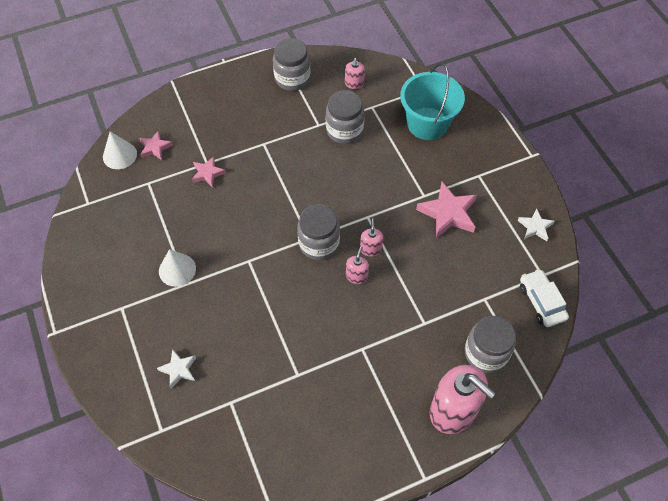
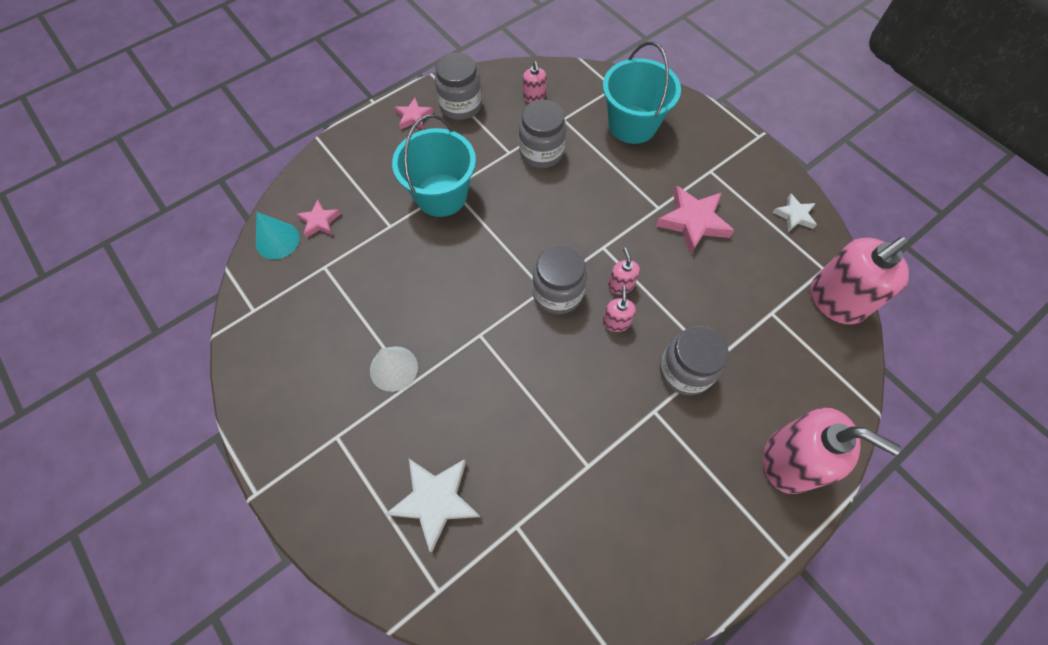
camera: 15 degrees left, 5 degrees up
(119, 155) = (277, 240): white cone -> turquoise cone
(179, 369) = (436, 500): white star -> white star, size x1.74
(207, 173) = (395, 238): pink star -> pink star (414, 117)
(254, 147) = (441, 195): none -> turquoise bucket
(485, 353) = (798, 379): grey jar -> grey jar (685, 371)
(541, 302) = (835, 300): white car -> pink soap dispenser

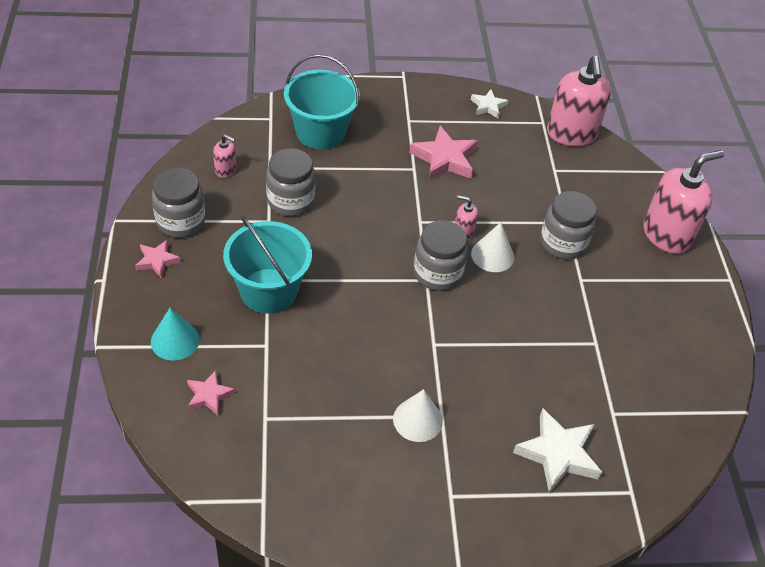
camera: 60 degrees left, 15 degrees down
(277, 240) = (198, 440): turquoise cone -> turquoise cone (175, 340)
(616, 322) = (492, 255): pink soap dispenser -> white cone

